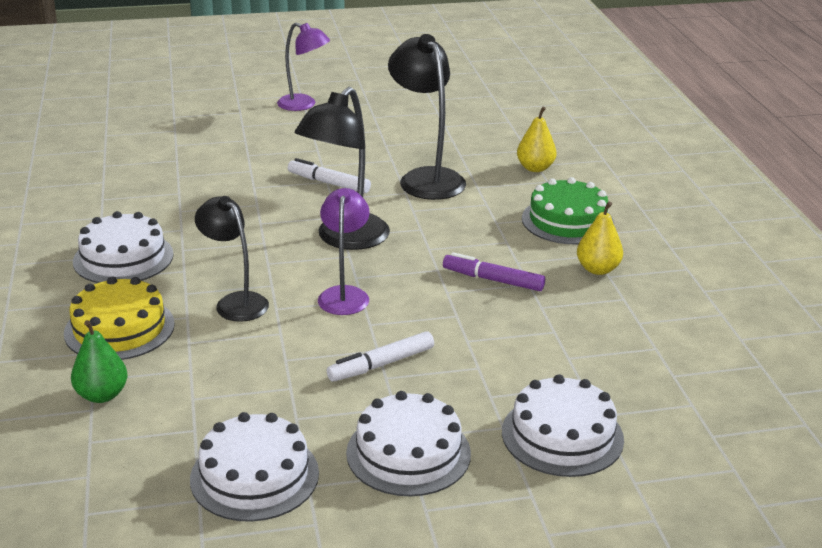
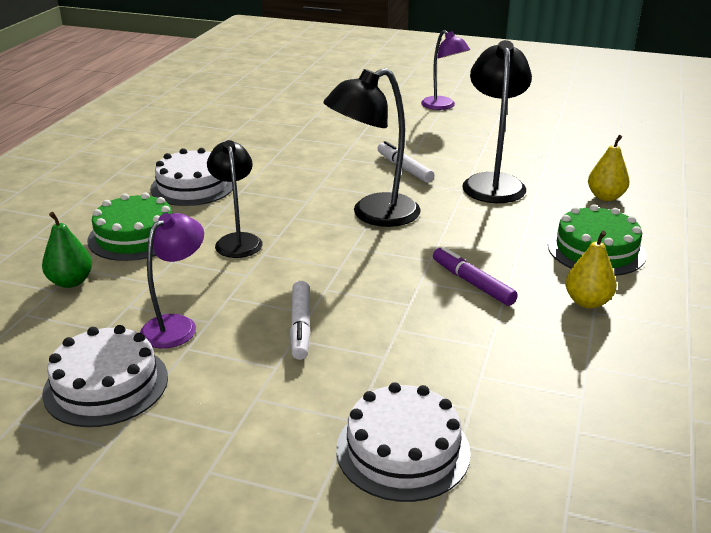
camera: 30 degrees right, 0 degrees up
(119, 328) = (135, 236): yellow cake -> green cake
(344, 294) = (329, 259): purple lamp -> purple lamp (177, 325)
(381, 364) = (300, 326): white marker -> white marker turned 90 degrees counterclockwise
(408, 453) = (245, 412): white cake -> none

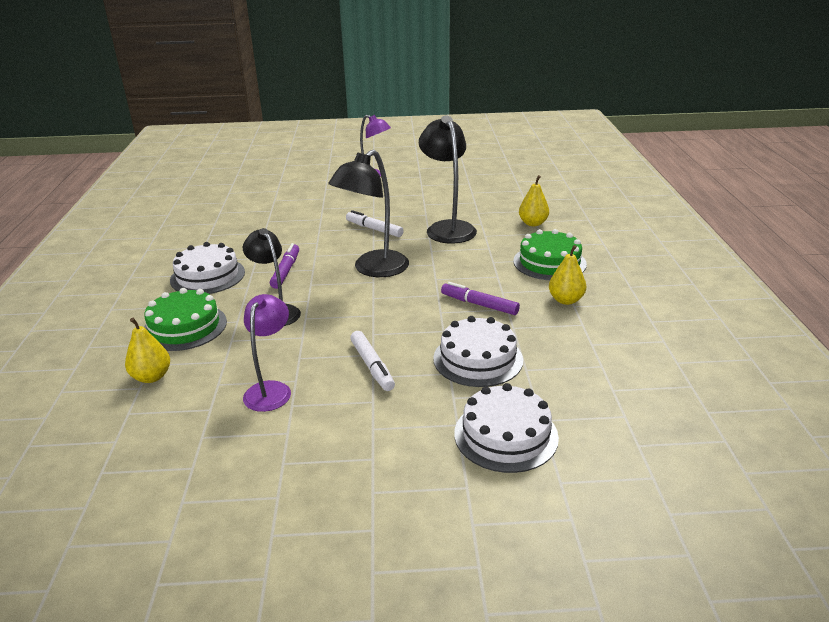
camera: 20 degrees left, 0 degrees up
(71, 282) = (151, 377): green pear -> yellow pear
(106, 385) = (242, 451): white cake -> white cake (478, 359)
(276, 197) = (286, 271): none -> purple marker

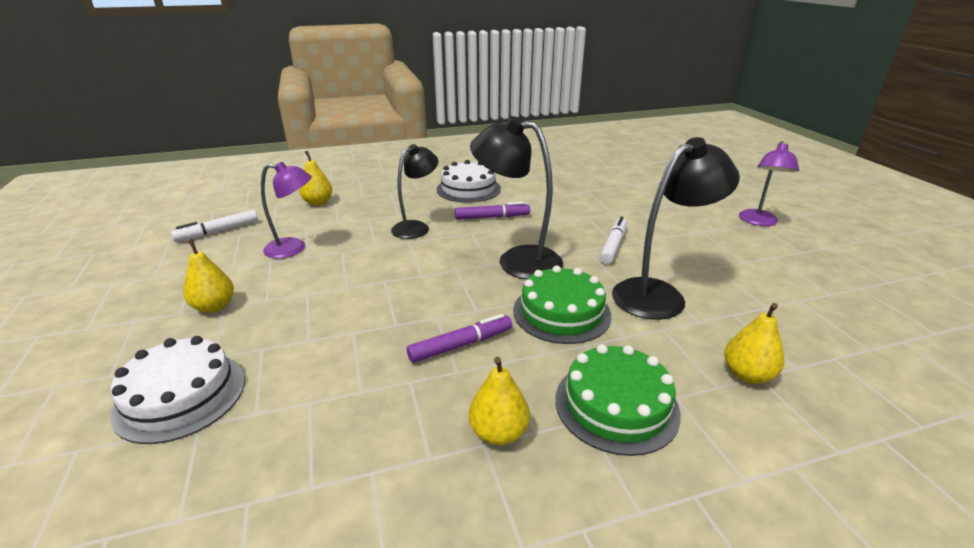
camera: 75 degrees right, 0 degrees up
(184, 327) = (386, 198): green cake -> green cake (561, 312)
(371, 435) = (214, 306): none -> yellow pear
(372, 366) = (325, 290): white marker -> white marker (218, 231)
(478, 359) = (334, 358): white cake -> none
(479, 304) = (461, 345): purple marker -> purple marker turned 45 degrees clockwise

